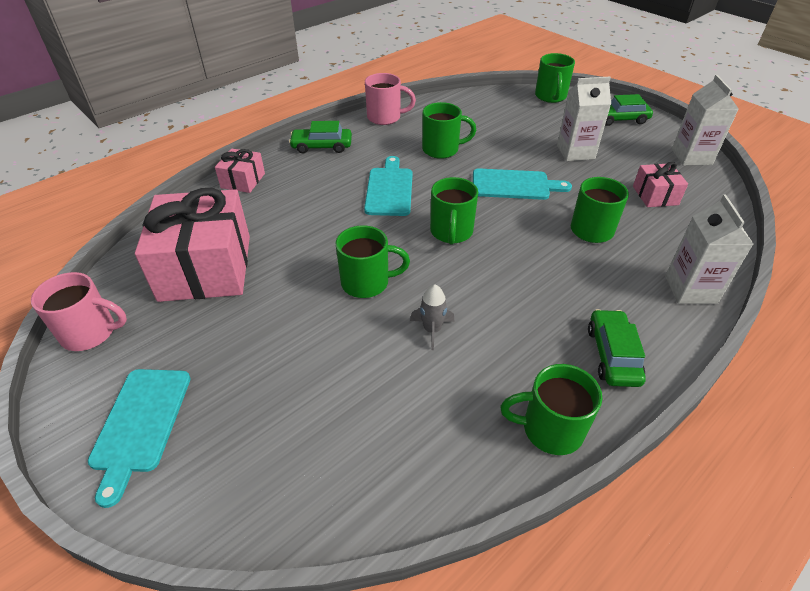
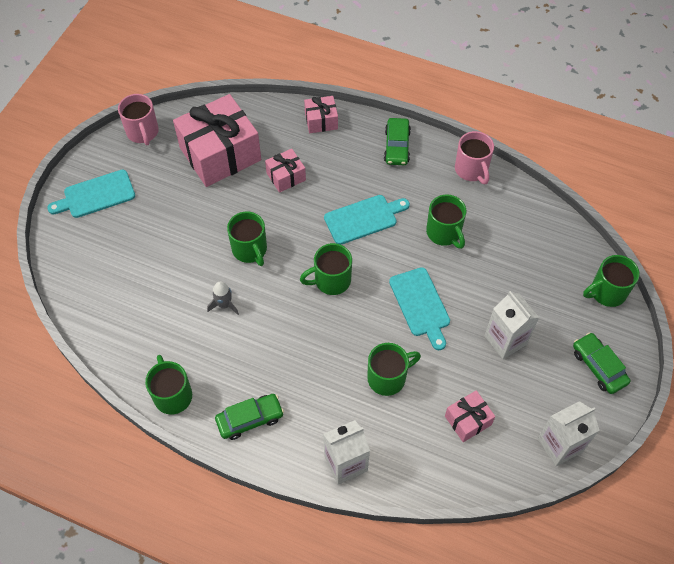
camera: 65 degrees right, 15 degrees up
(290, 225) = (286, 176): none -> pink gift
(322, 146) = (396, 146): green car -> green car turned 150 degrees counterclockwise

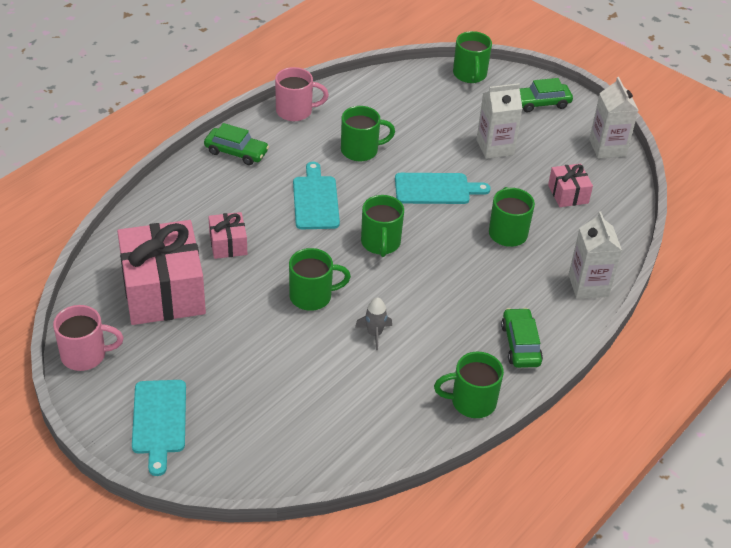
camera: 75 degrees left, 15 degrees down
(321, 121) = (167, 197): pink gift -> none

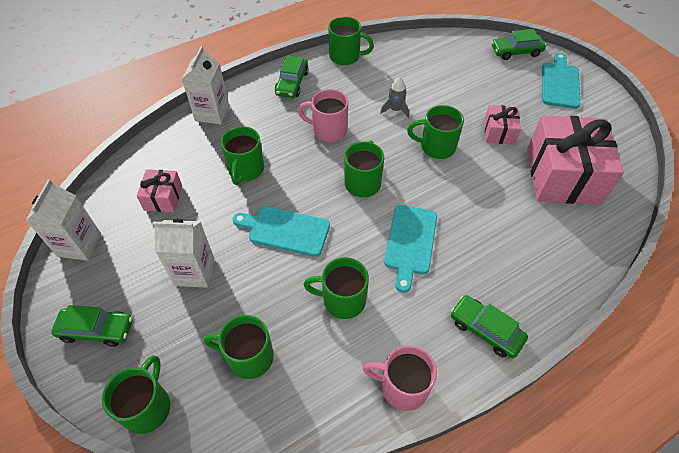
camera: 160 degrees left, 10 degrees up
(85, 355) = (621, 135): pink mug -> pink mug (328, 130)
(225, 467) = (516, 51): none -> green car
(228, 244) = (503, 210): pink gift -> pink gift (499, 132)
(416, 108) = (249, 357): none -> green mug

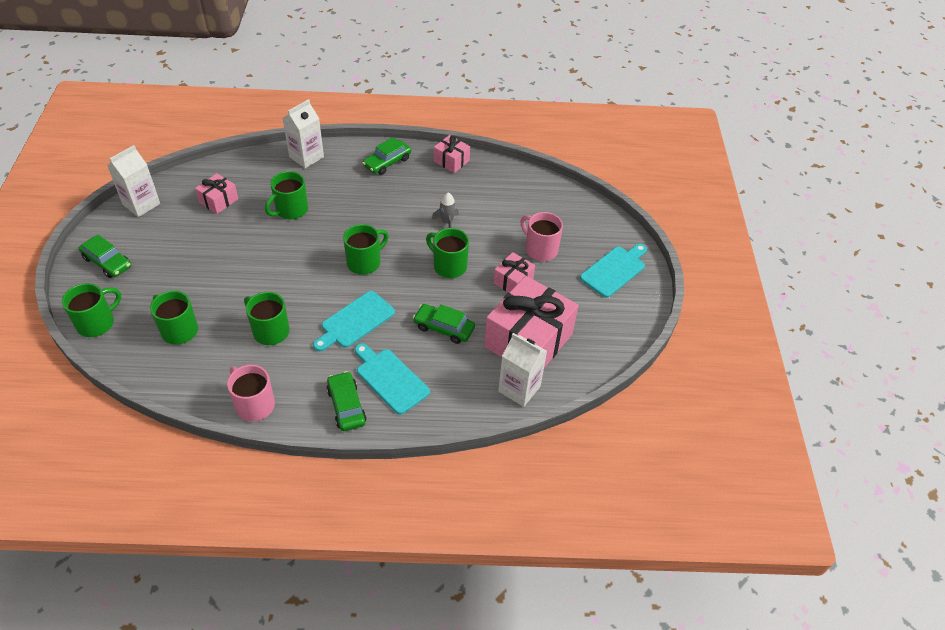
camera: 30 degrees right, 5 degrees down
(194, 272) = (194, 260): white carton -> white carton (519, 389)
(285, 230) = (277, 265): turquoise cutting board -> turquoise cutting board (390, 379)
(328, 130) = (378, 212): pink mug -> pink mug (540, 249)
(345, 56) = (451, 161): green mug -> pink gift
(516, 51) = (605, 225): green car -> green car (444, 328)

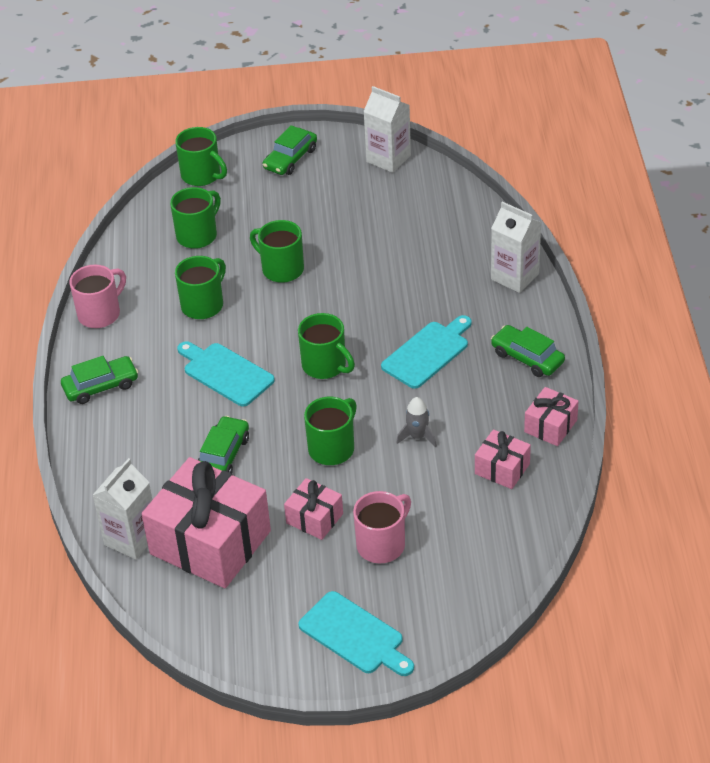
camera: 90 degrees right, 5 degrees down
(219, 201) = (409, 218): pink gift -> pink gift (502, 469)
(291, 210) = (406, 282): green mug -> green mug (281, 269)
(390, 379) = (140, 417): turquoise cutting board -> turquoise cutting board (428, 353)

